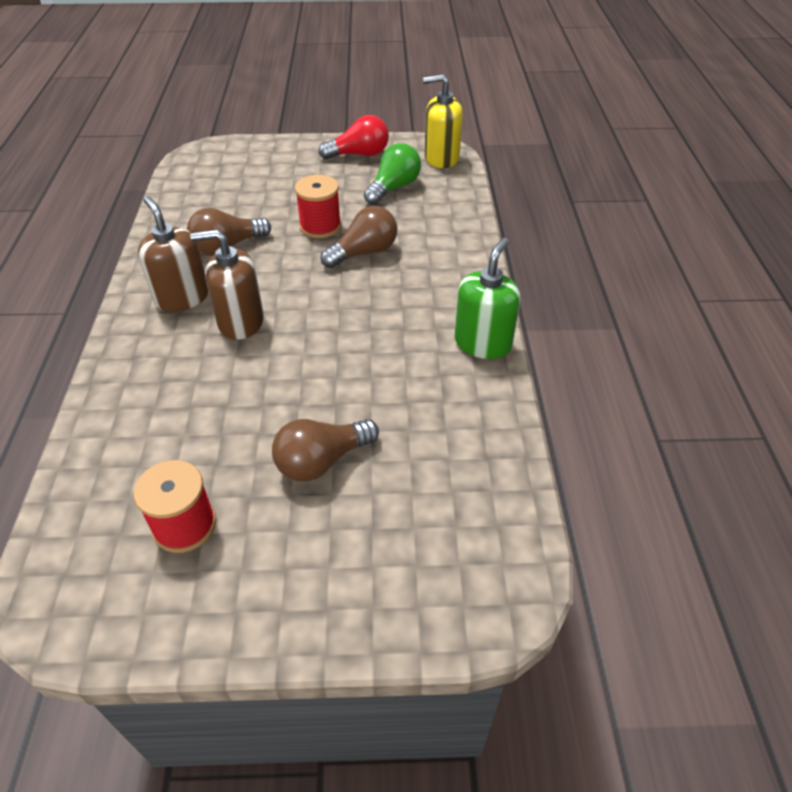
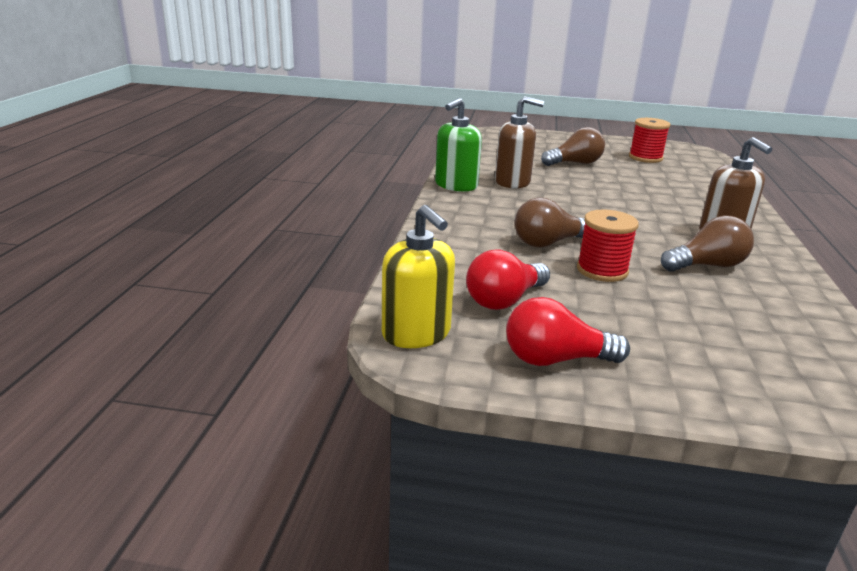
camera: 170 degrees left, 20 degrees down
(241, 322) = (657, 215): brown soap dispenser -> brown soap dispenser (512, 182)
(393, 188) = (504, 300): green light bulb -> red light bulb
(441, 158) = (416, 333): yellow soap dispenser -> yellow soap dispenser turned 45 degrees clockwise

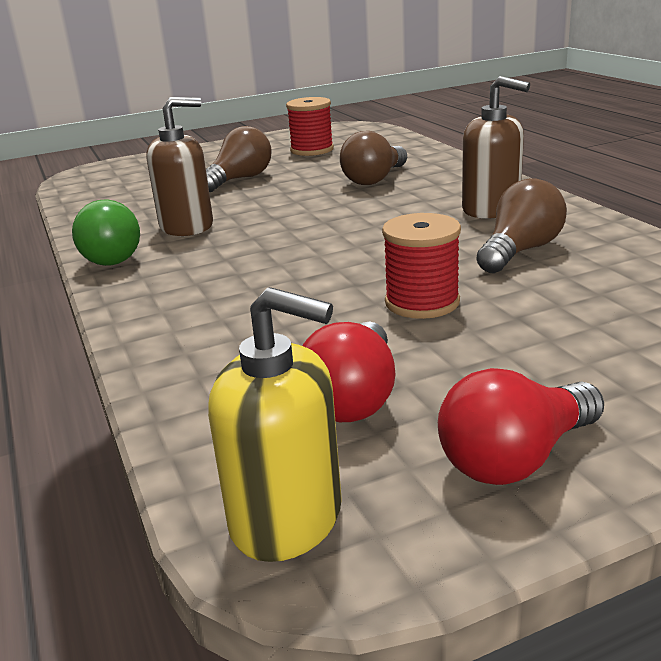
camera: 30 degrees left, 0 degrees up
(456, 185) = (113, 256): green soap dispenser -> green light bulb
(548, 243) = (319, 291): brown light bulb -> brown light bulb (374, 179)

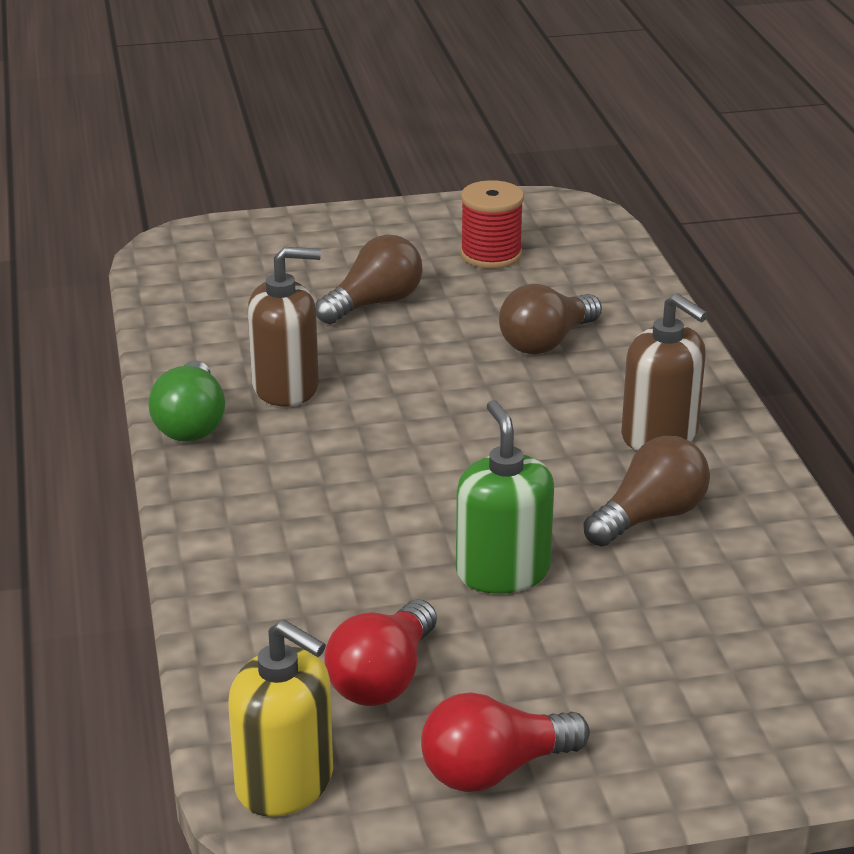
camera: 10 degrees right, 5 degrees up
(422, 302) = (502, 572): red spool -> green soap dispenser

